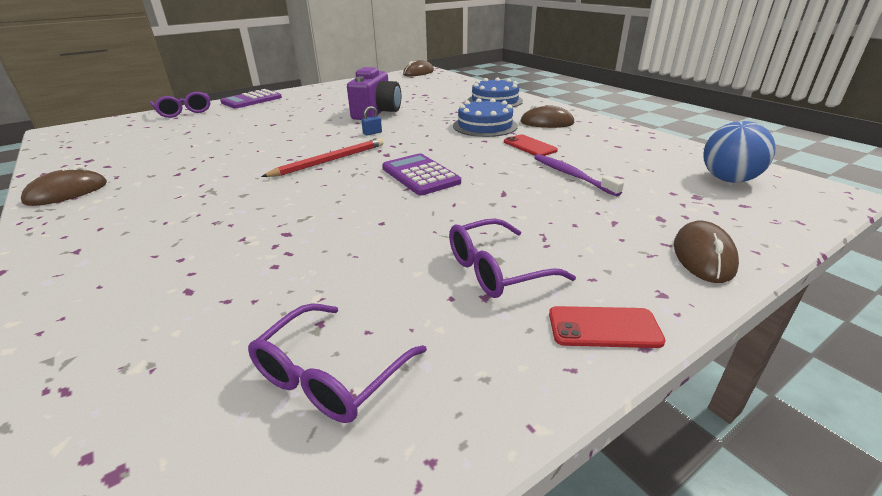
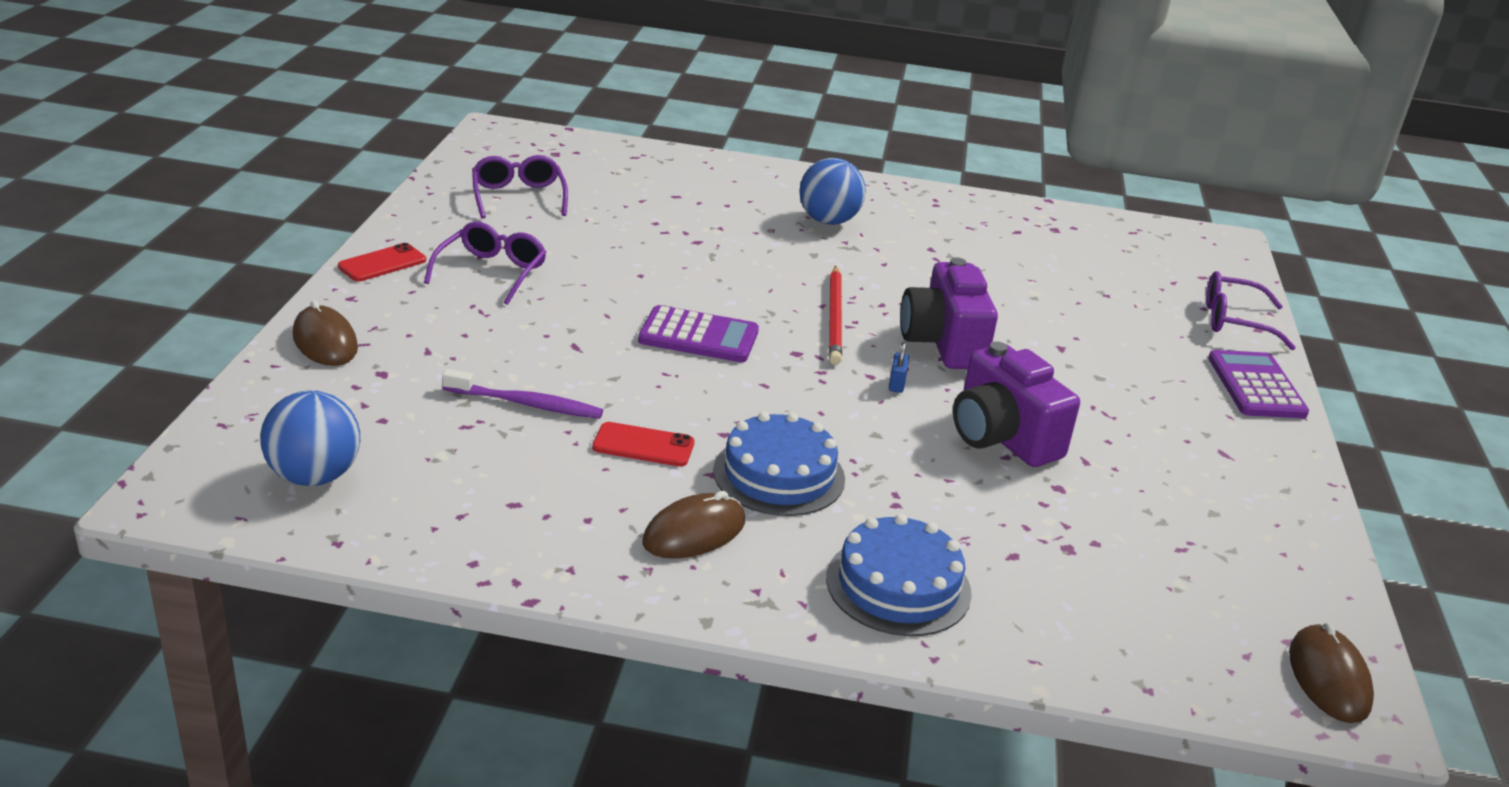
camera: 130 degrees right, 0 degrees up
(67, 192) = (953, 204): brown mouse -> none
(165, 213) = (828, 221): none -> blue ball
(312, 138) = (943, 343): none -> purple camera

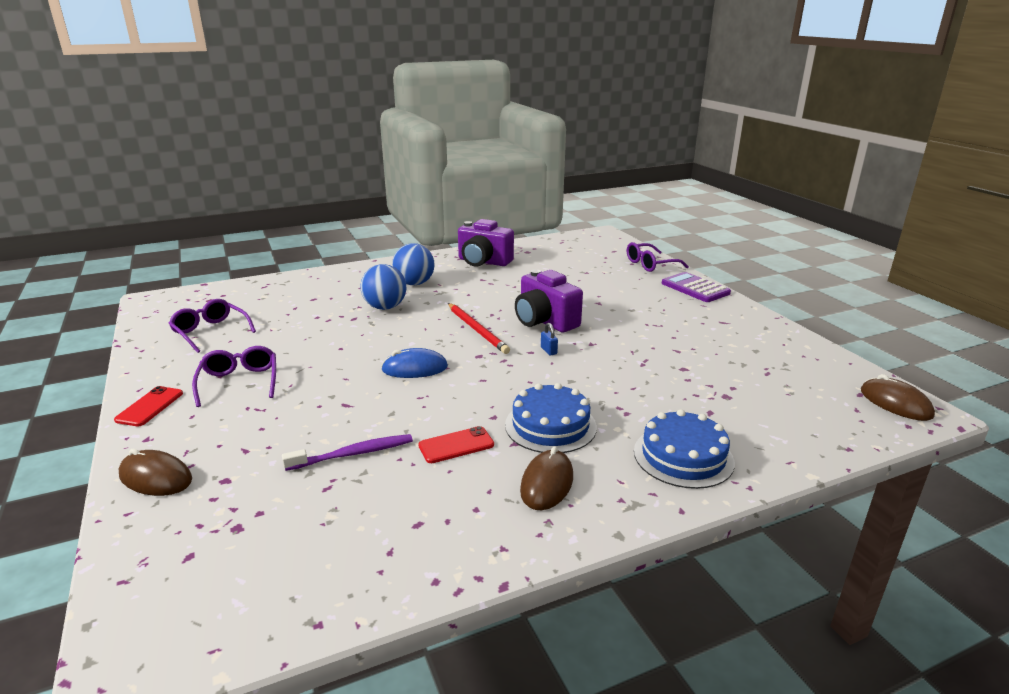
camera: 30 degrees left, 5 degrees down
(314, 476) = (246, 582): blue ball -> blue ball (385, 307)
(698, 336) = (415, 368): purple calculator -> blue mouse
(1002, 437) = (629, 356): purple camera -> purple camera (483, 262)

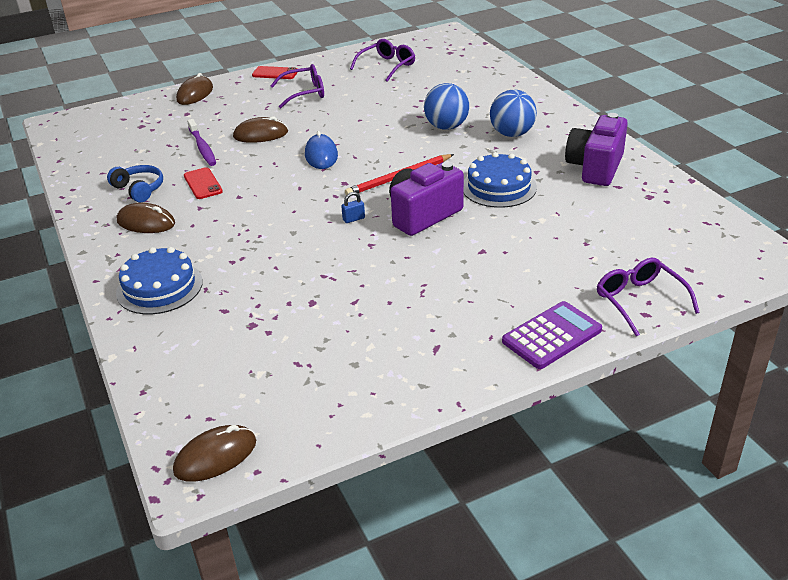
camera: 90 degrees right, 10 degrees up
(341, 409) = (260, 134): none -> brown mouse
(456, 501) = (139, 189): none -> blue headphones
(550, 425) = (220, 222): blue cake -> blue cake (499, 187)

